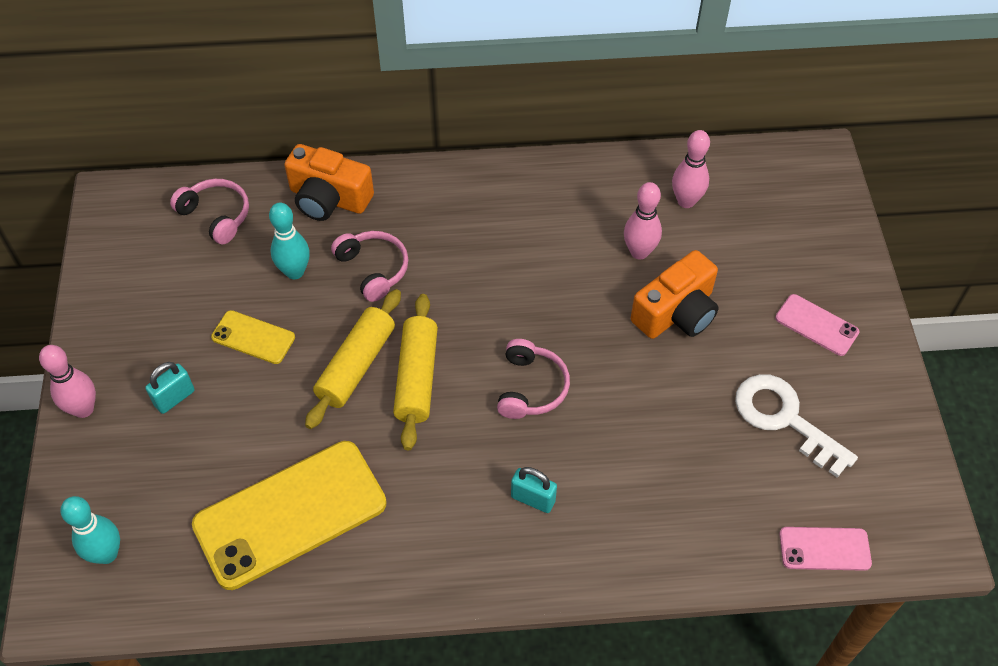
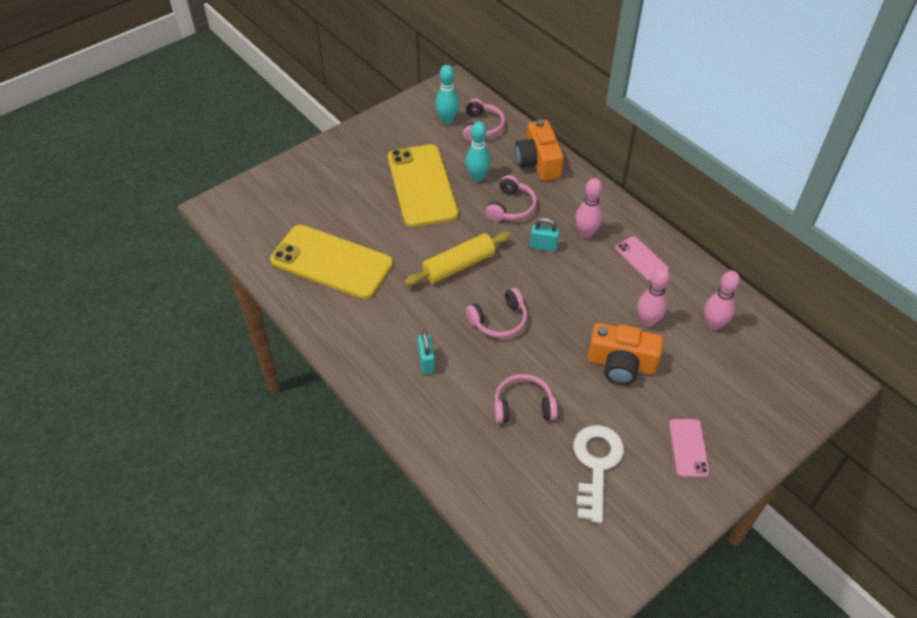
camera: 55 degrees right, 5 degrees down
(83, 409) = (325, 151): pink bowling pin -> pink bowling pin (586, 233)
(107, 554) = (256, 207): turquoise bowling pin -> turquoise bowling pin (447, 120)
(174, 398) = (360, 178): turquoise padlock -> turquoise padlock (543, 246)
(253, 337) = (422, 186): yellow phone -> yellow phone, size x2.10
(356, 365) = (443, 236): yellow rolling pin -> none
(665, 438) = (523, 406): none -> pink headphones
(824, 549) = (518, 537): pink phone -> pink phone (641, 259)

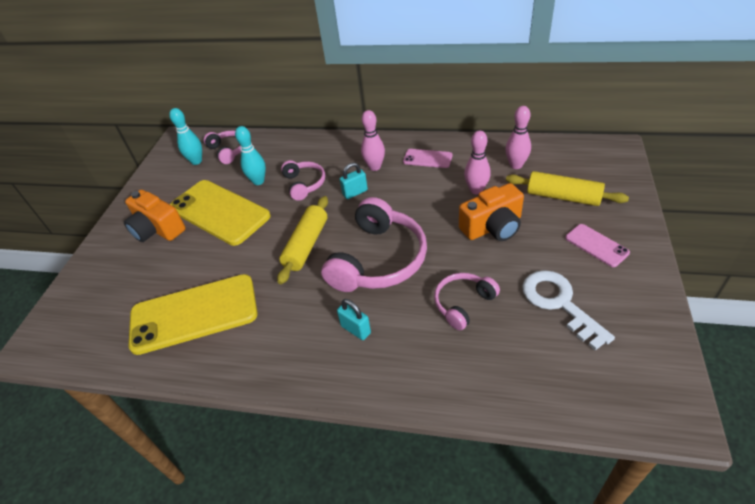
camera: 35 degrees left, 5 degrees down
(499, 320) = (378, 259): pink headphones -> pink headphones, size x1.84
(538, 162) = (293, 147): orange camera -> orange camera (157, 229)
(717, 386) = (563, 197): none -> yellow rolling pin

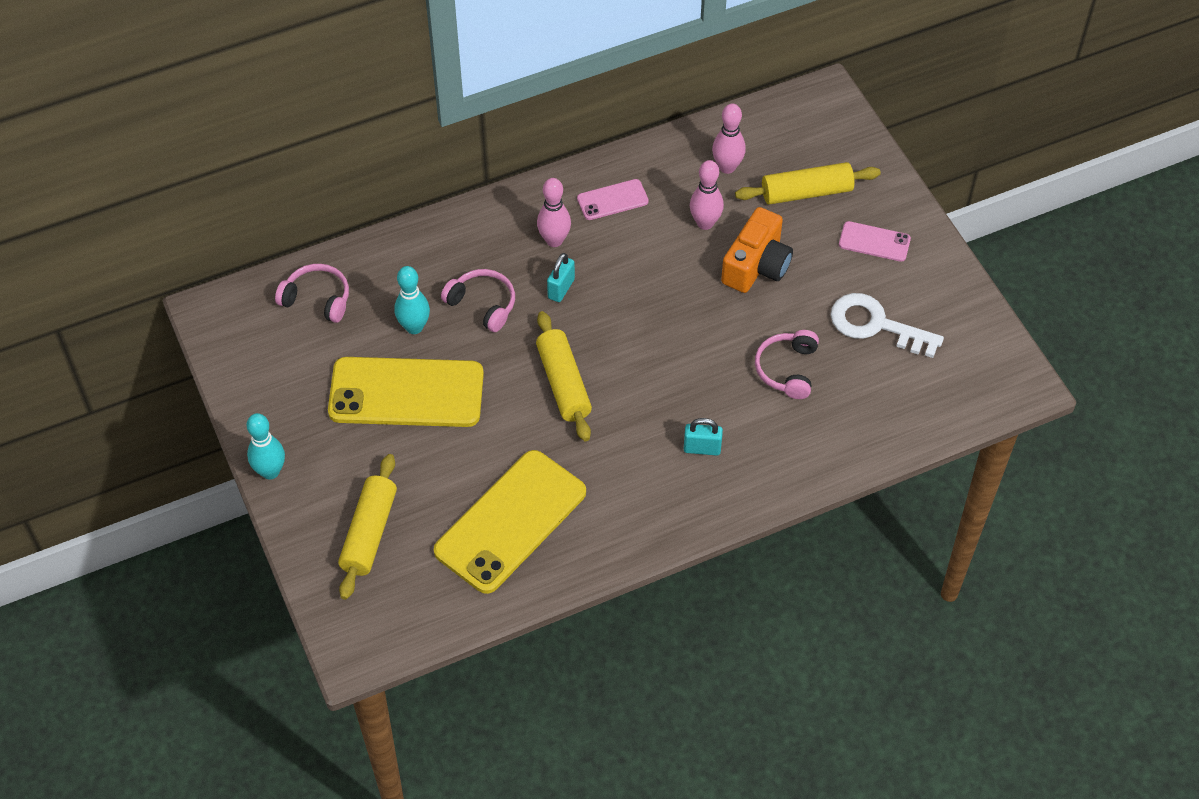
camera: 40 degrees left, 10 degrees up
(119, 279) = (369, 533): none -> yellow rolling pin
(157, 229) = (345, 453): orange camera -> none
(196, 161) = (286, 335): turquoise bowling pin -> turquoise bowling pin (270, 471)
(378, 259) = (662, 362): pink headphones -> none

